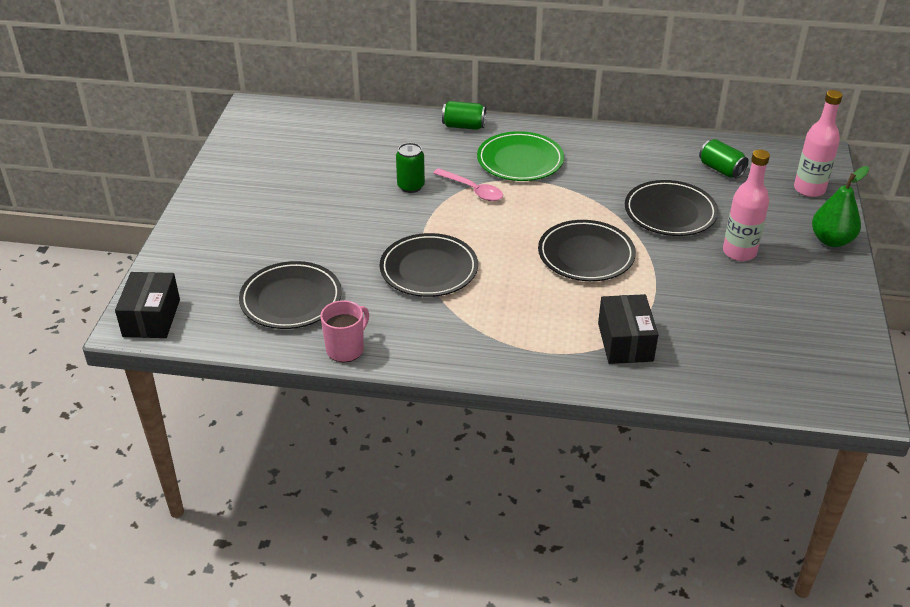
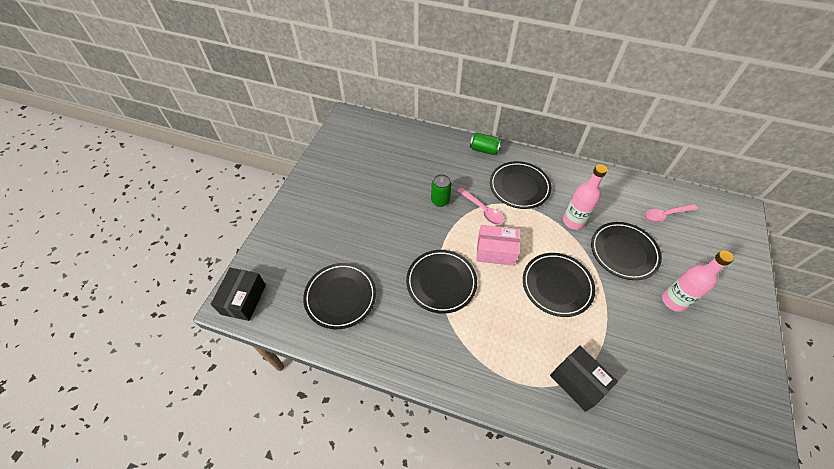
camera: 10 degrees right, 15 degrees up
(346, 349) = (370, 353): pink mug -> none
(498, 230) = (495, 251): none -> pink box
(520, 161) = (519, 187): green plate -> black plate
(625, 342) = (578, 382): black box -> black box turned 45 degrees counterclockwise
(721, 169) = (665, 215): green can -> pink spoon
(809, 189) = (731, 244): pink bottle -> pink bottle (573, 221)
(831, 240) = (747, 299): green pear -> none

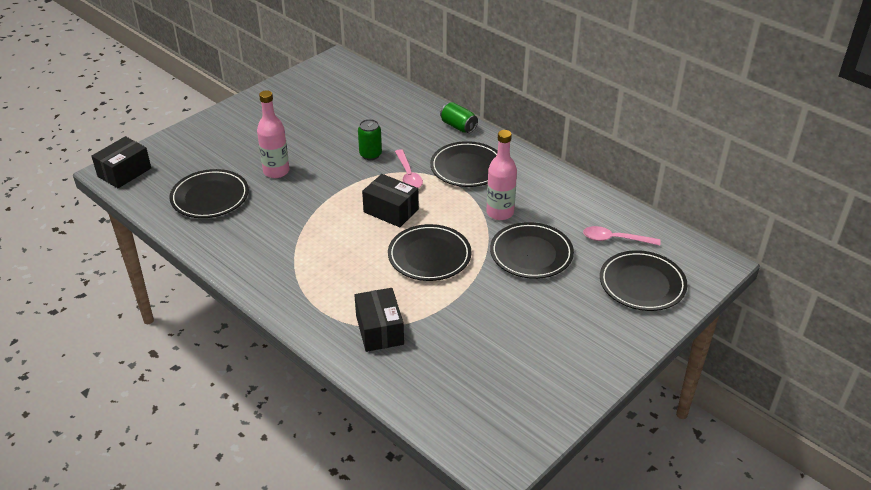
camera: 25 degrees right, 15 degrees down
(441, 282) = (313, 217): black plate -> black plate (642, 284)
(495, 251) = (391, 211): pink box -> black box
(674, 300) = (547, 308): pink bottle -> pink bottle (276, 171)

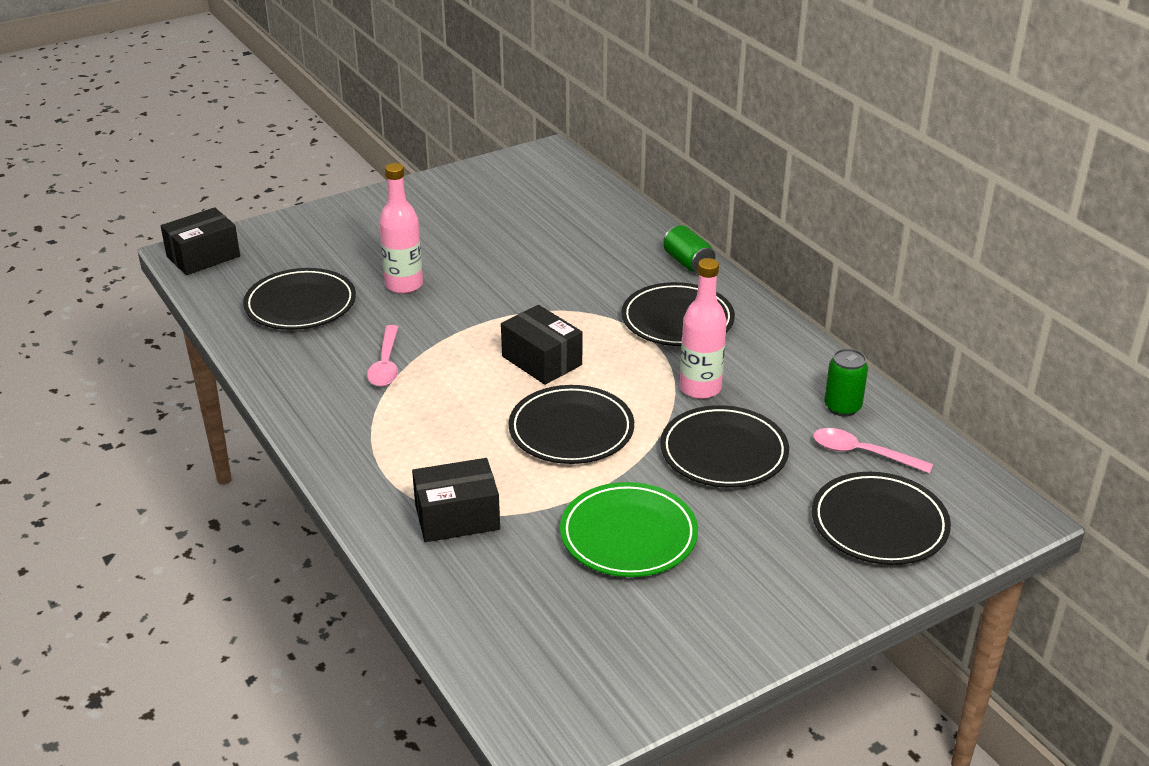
camera: 15 degrees right, 5 degrees down
(370, 155) = (544, 282): green can -> green can (842, 407)
(379, 330) = (457, 517): black box -> black box turned 75 degrees clockwise
(408, 175) = (587, 317): pink spoon -> pink spoon (386, 364)
(494, 321) = (628, 535): none -> green plate

